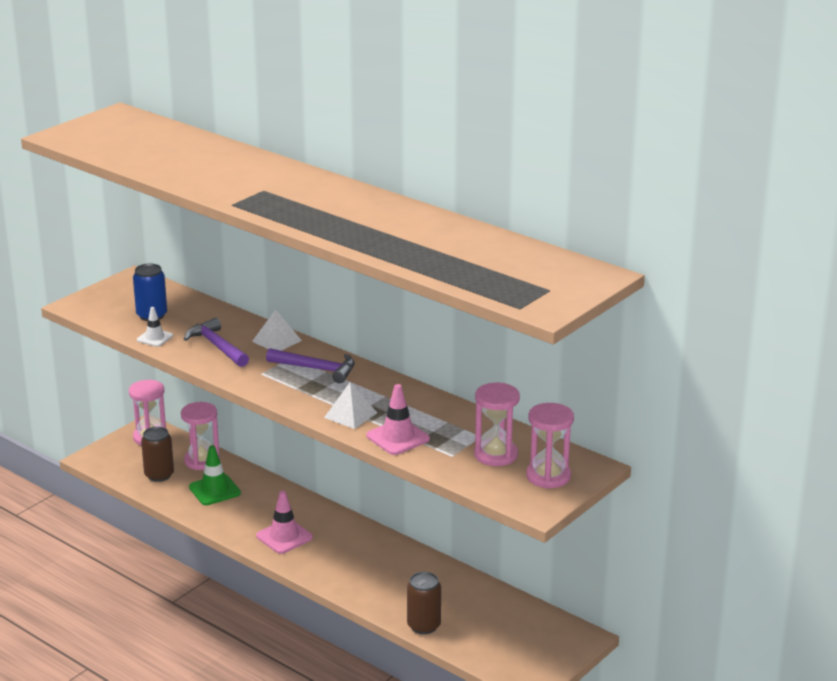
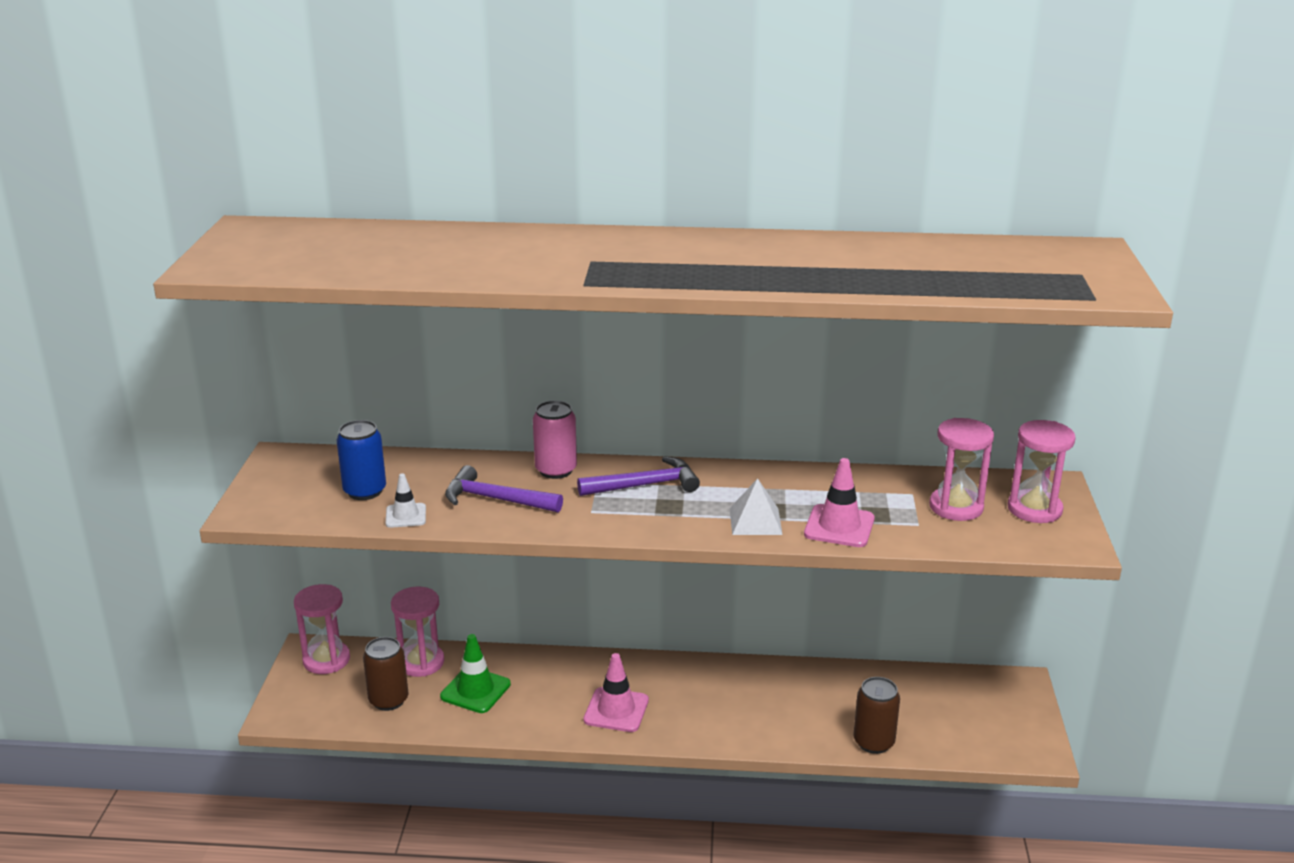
camera: 35 degrees left, 0 degrees up
(277, 341) = (556, 470): white pyramid -> pink can

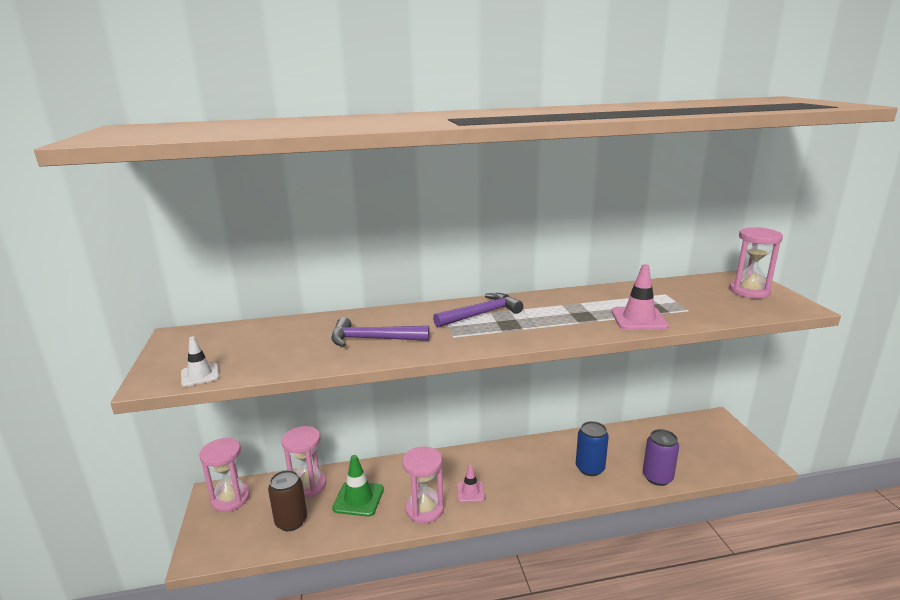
camera: 15 degrees left, 5 degrees down
(365, 491) = (260, 349): blue can -> blue can (590, 468)
(406, 516) = (303, 361): white traffic cone -> white traffic cone (200, 375)
(556, 470) = (408, 314): pink can -> none
(616, 710) = (470, 492): pink traffic cone -> pink traffic cone, size x0.63
(755, 521) = (578, 324): white pyramid -> none
(873, 742) = (657, 477): brown can -> purple can
(956, 507) = (701, 297): pink hourglass -> pink hourglass (424, 509)

